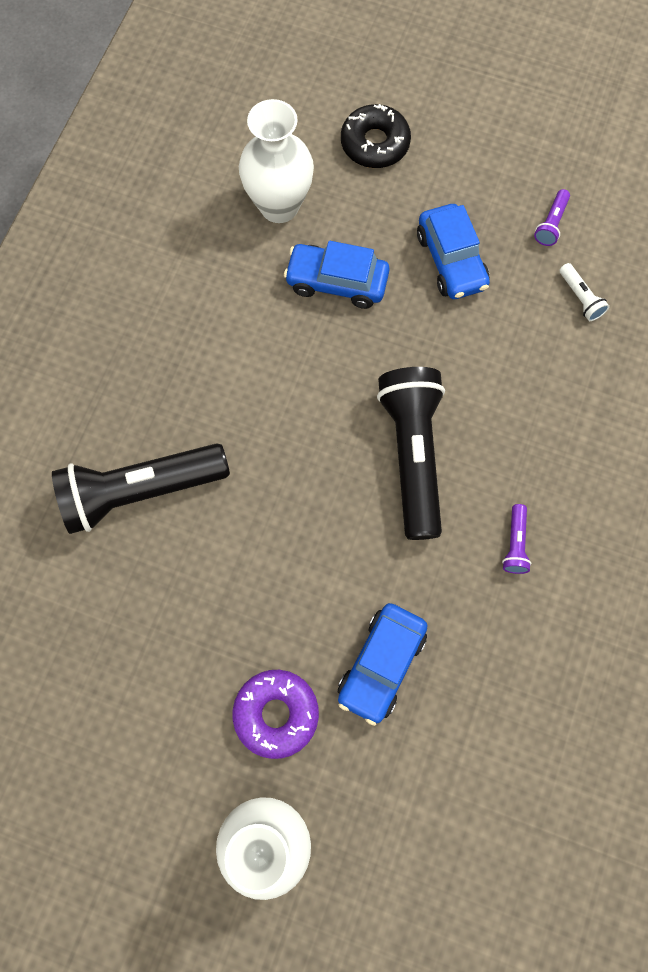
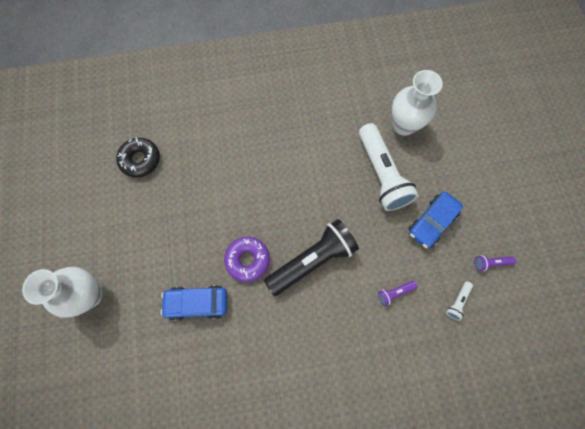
camera: 60 degrees right, 0 degrees up
(141, 491) = (223, 148): black flashlight -> none
(276, 714) = (149, 266): purple donut -> purple donut (247, 260)
(337, 282) = (381, 174): blue car -> white flashlight
(375, 144) = (471, 150): black donut -> black donut (140, 160)
(515, 543) = (295, 338): purple flashlight -> purple flashlight (395, 293)

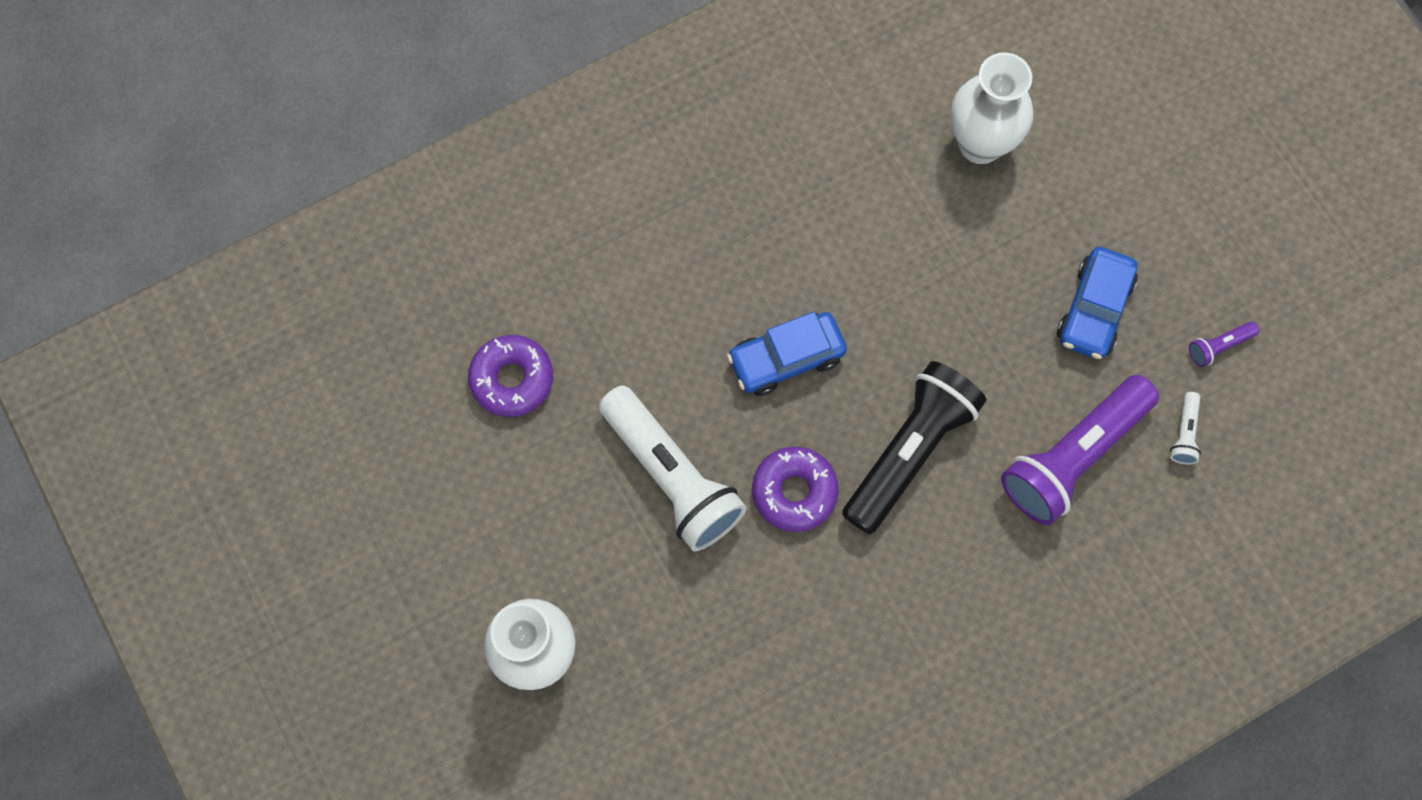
camera: 20 degrees left, 0 degrees up
(140, 160) = (512, 379): black donut -> purple donut
(197, 303) = (736, 598): blue car -> blue car (786, 358)
(381, 174) = (973, 251): white flashlight -> white flashlight (671, 476)
(395, 293) = (1073, 456): purple flashlight -> purple flashlight, size x2.47

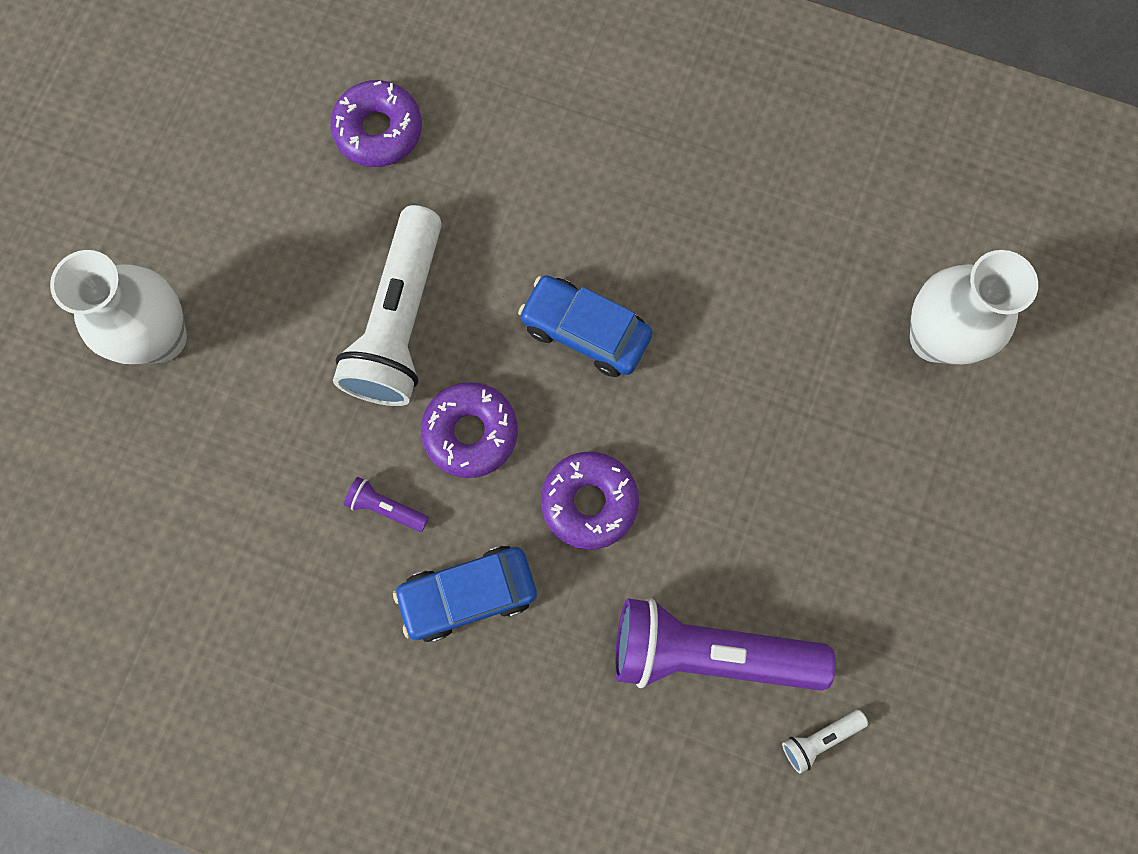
camera: 50 degrees right, 5 degrees up
(909, 452) = (589, 502): black flashlight -> purple donut
(1094, 310) = (867, 562): blue car -> blue car (468, 594)
(1219, 346) = (934, 706): purple flashlight -> purple flashlight (386, 507)

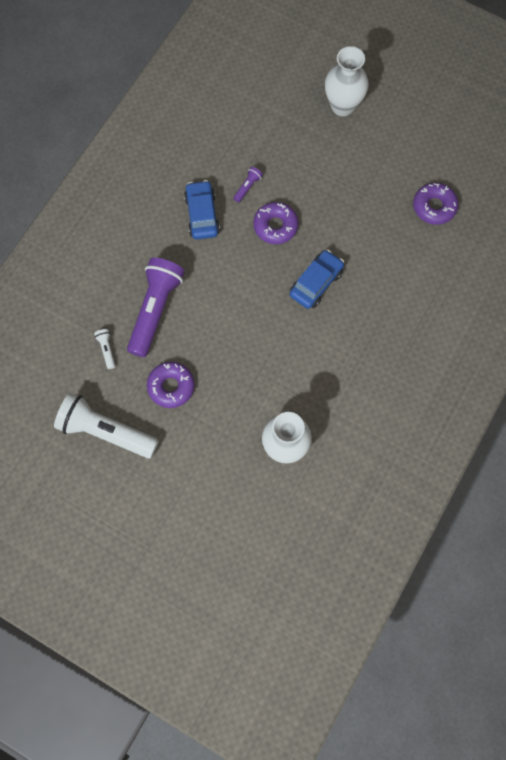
camera: 100 degrees right, 5 degrees down
(400, 321) = (334, 204): white flashlight -> white flashlight (106, 431)
(589, 502) = (233, 271): purple donut -> purple donut (171, 386)

